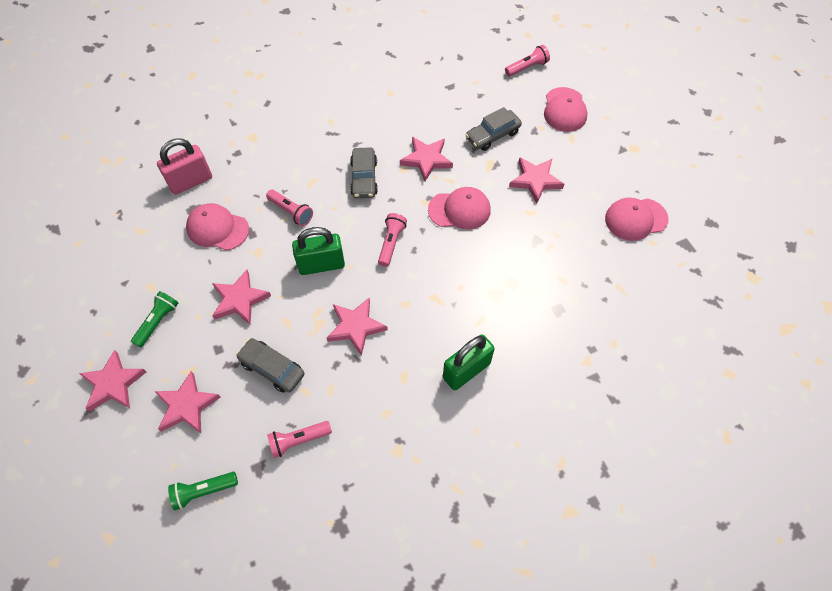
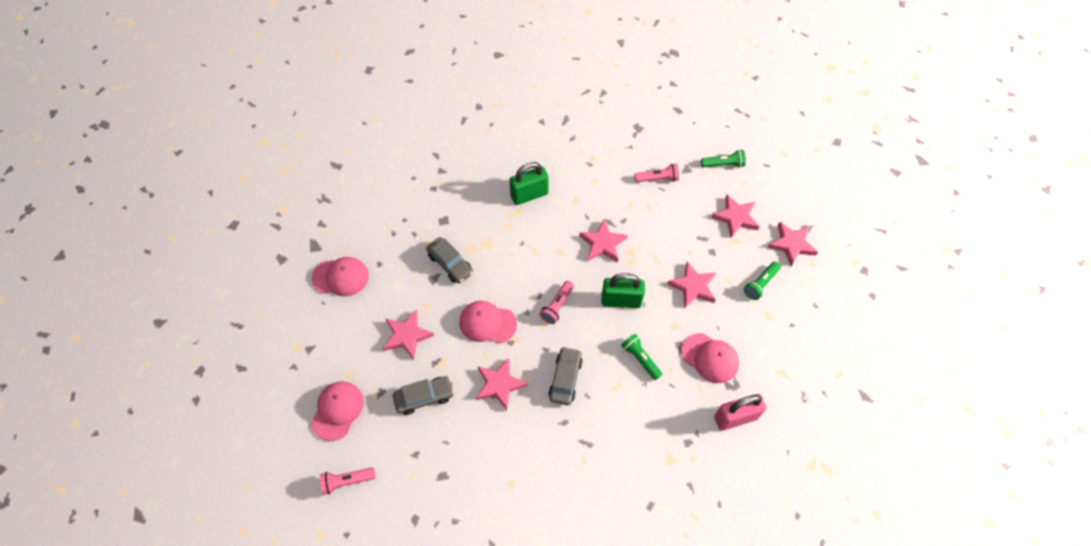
camera: 165 degrees left, 0 degrees up
(272, 368) = (671, 228): grey car -> grey car (450, 264)
(291, 212) = (640, 359): pink flashlight -> green flashlight

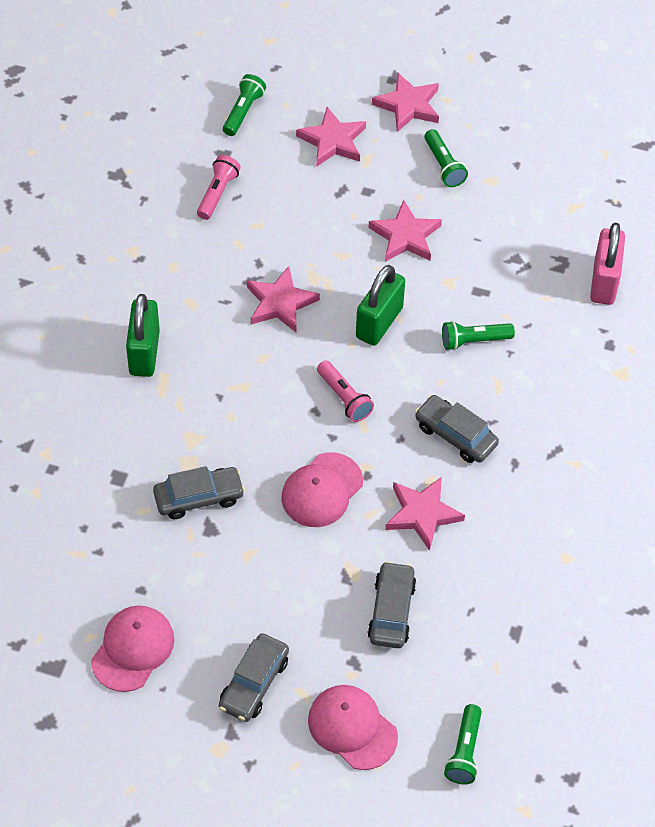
camera: 65 degrees left, 5 degrees down
(345, 346) = (254, 683): none -> grey car
(347, 481) = (464, 751): pink flashlight -> green flashlight
(407, 336) = (284, 597): pink star -> none
(710, 358) = (513, 268): pink cap -> none

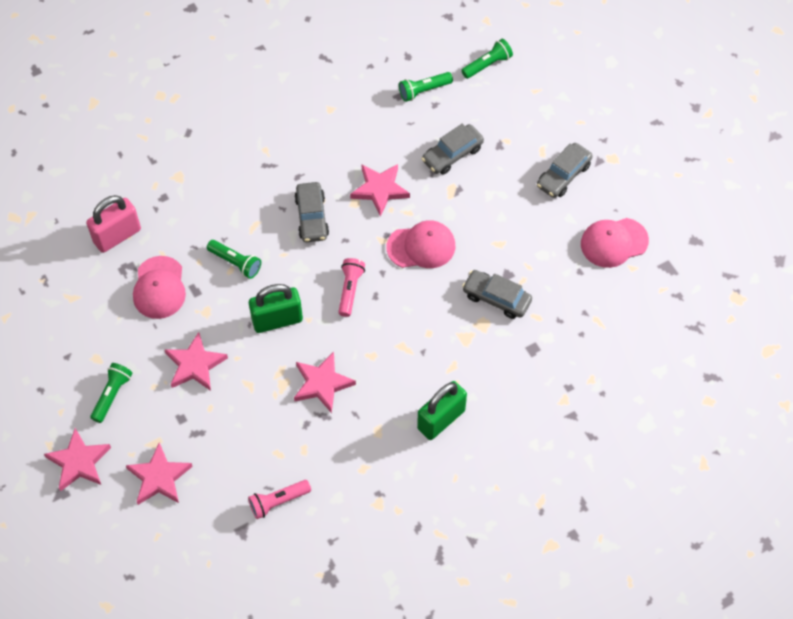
camera: 135 degrees left, 5 degrees up
(243, 112) = (191, 556): green flashlight -> green flashlight (423, 90)
(254, 683) = (563, 175): grey car -> grey car turned 150 degrees clockwise
(352, 728) = (533, 116): pink cap -> pink cap (159, 288)

